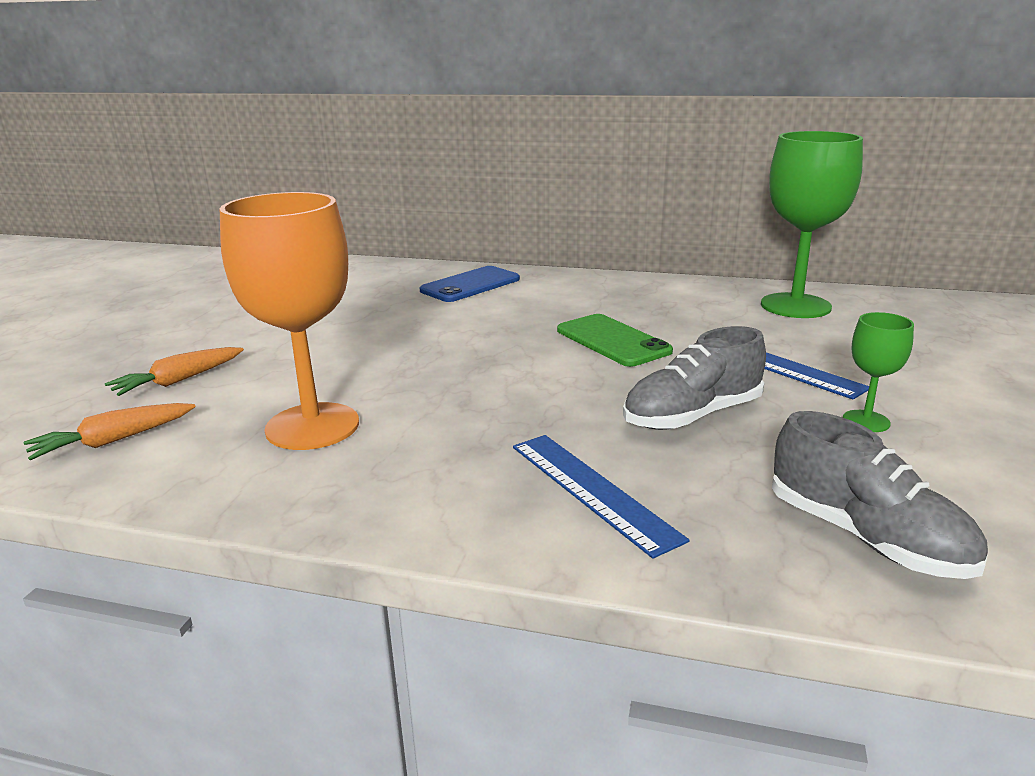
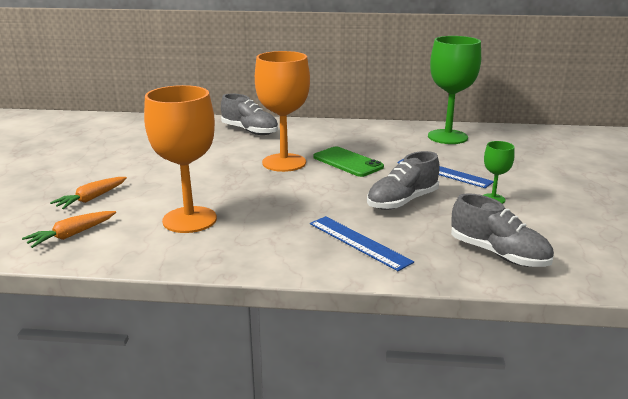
camera: 10 degrees left, 0 degrees up
(470, 285) = (250, 131): blue phone -> grey shoe
(506, 337) = (284, 162): none -> orange goblet

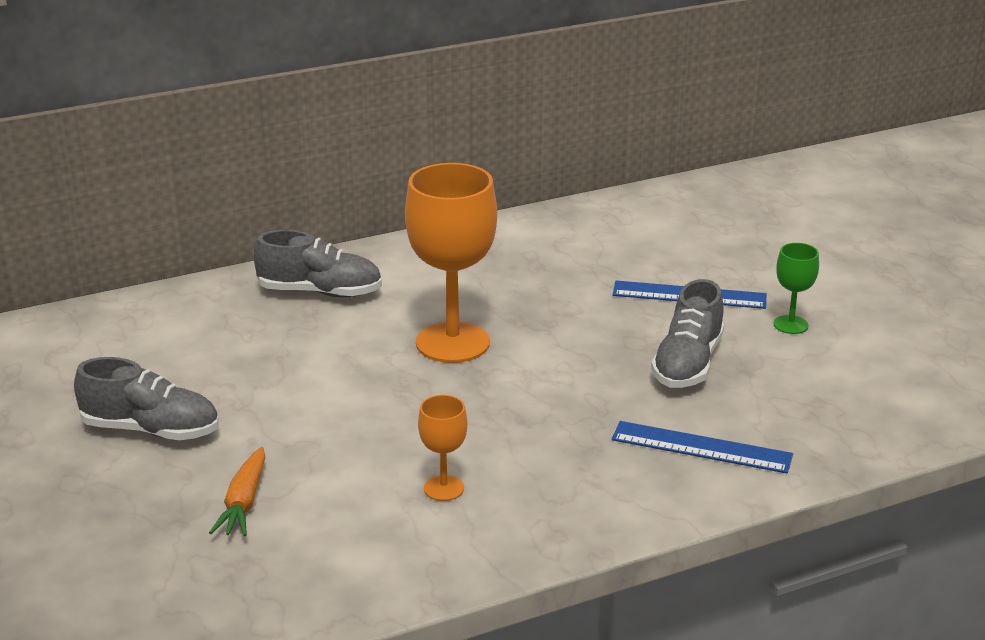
camera: 30 degrees left, 5 degrees up
(71, 235) = (307, 572): orange carrot -> none
(189, 220) = (443, 488): orange goblet -> orange goblet, size x0.47
(347, 162) = (543, 314): green phone -> none
(447, 137) = (630, 223): green goblet -> none
(498, 254) = (870, 410): grey shoe -> grey shoe (151, 430)

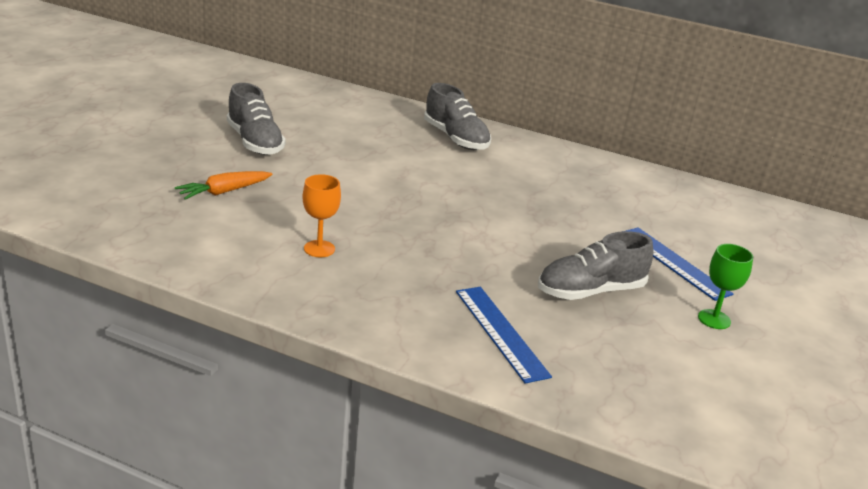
camera: 45 degrees right, 0 degrees up
(452, 343) = (473, 197): orange goblet -> none

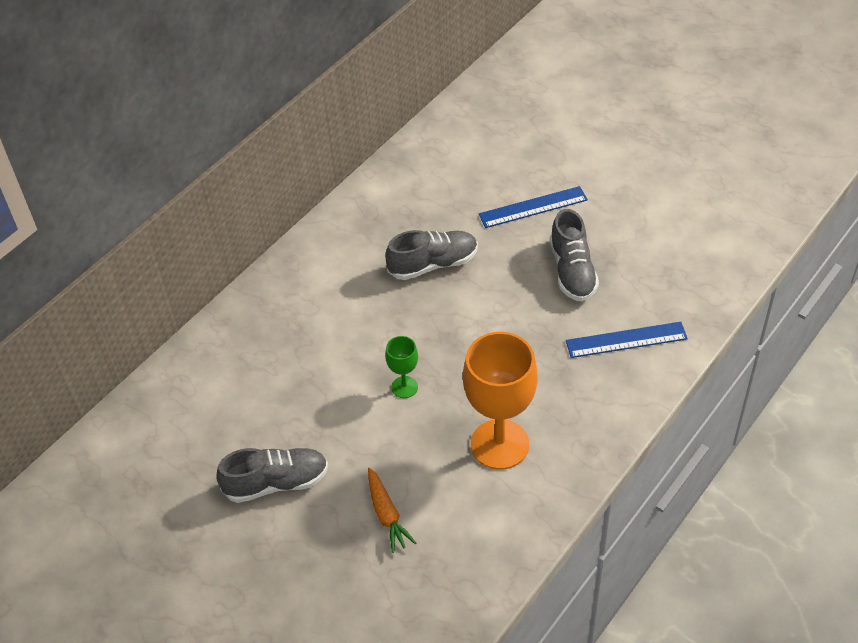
camera: 70 degrees left, 20 degrees up
(319, 249) = (499, 444): orange goblet -> orange goblet, size x2.11
(456, 139) = (289, 307): grey shoe -> grey shoe (433, 264)
(714, 319) = (611, 209): green goblet -> green goblet (404, 387)

